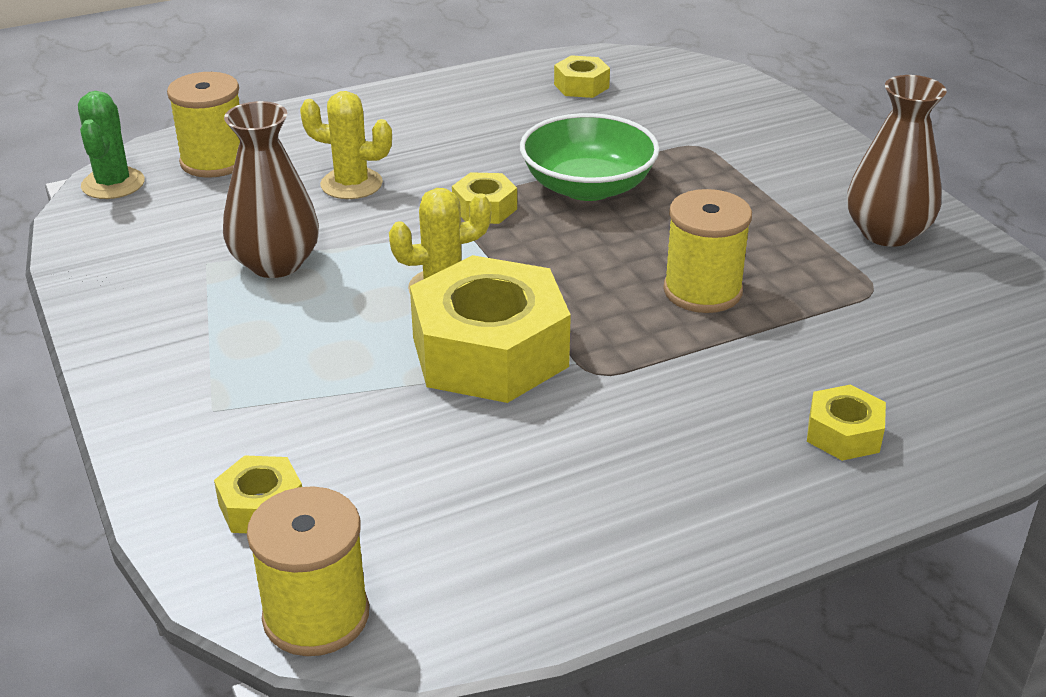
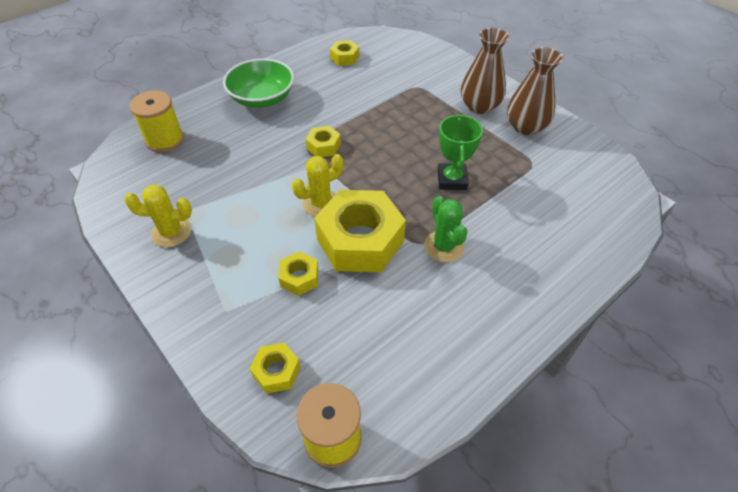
camera: 15 degrees left, 15 degrees up
(113, 184) = (112, 166): green cactus -> green cactus (444, 246)
(275, 263) = (224, 204): brown vase -> brown vase (479, 106)
(351, 184) = (247, 142): yellow cactus -> yellow cactus (171, 232)
(588, 187) = (371, 123): green bowl -> green bowl (262, 98)
(702, 291) = (452, 180): yellow spool -> green trophy
(843, 434) = (550, 256): yellow nut -> yellow nut (299, 278)

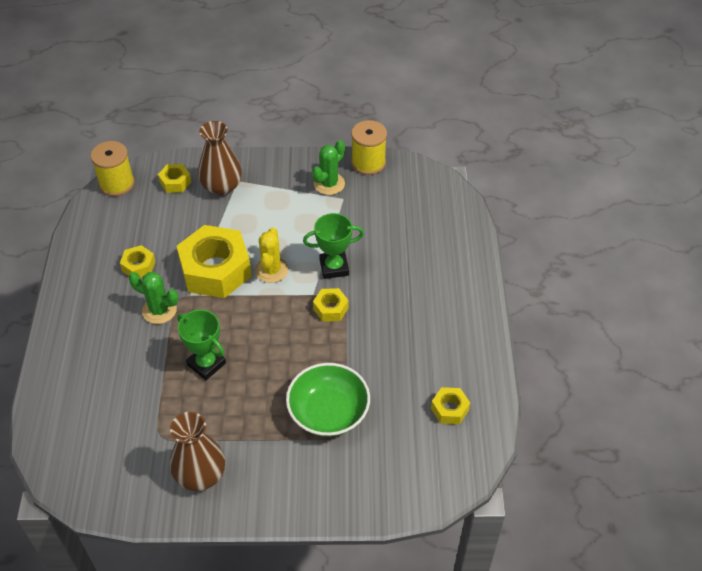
camera: 130 degrees right, 0 degrees up
(165, 140) = (437, 219): yellow spool -> yellow spool (368, 163)
(171, 232) = (329, 184): yellow cactus -> green cactus
(262, 98) = (438, 305): green bowl -> green bowl (328, 412)
(279, 168) = (334, 267): none -> green trophy
(299, 278) = (222, 223): yellow nut -> yellow nut (138, 266)
(479, 106) = (263, 463): brown vase -> brown vase (222, 186)

